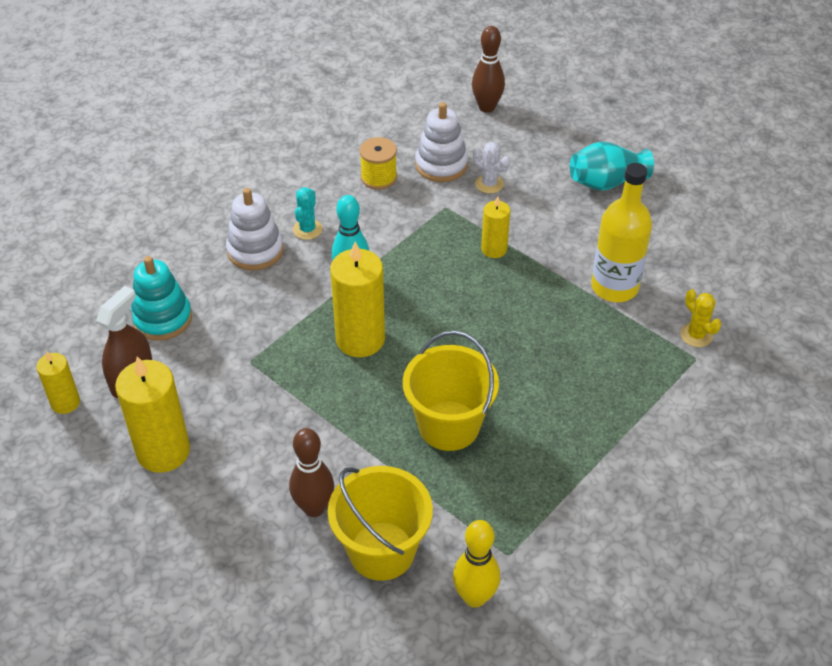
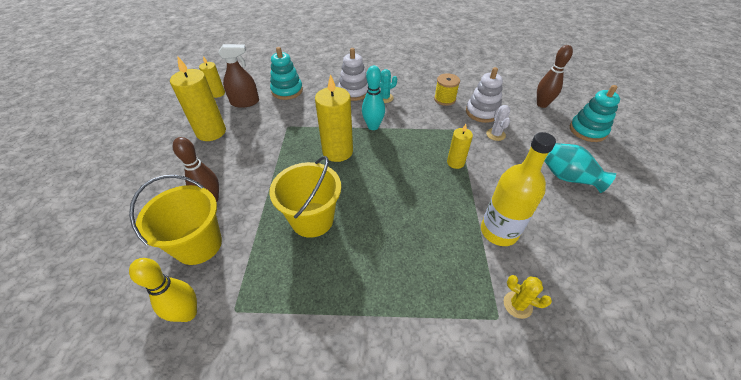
camera: 50 degrees right, 0 degrees up
(564, 111) = (587, 130): none -> turquoise stacking toy
(696, 335) = (517, 305): yellow cactus -> yellow cactus turned 75 degrees counterclockwise

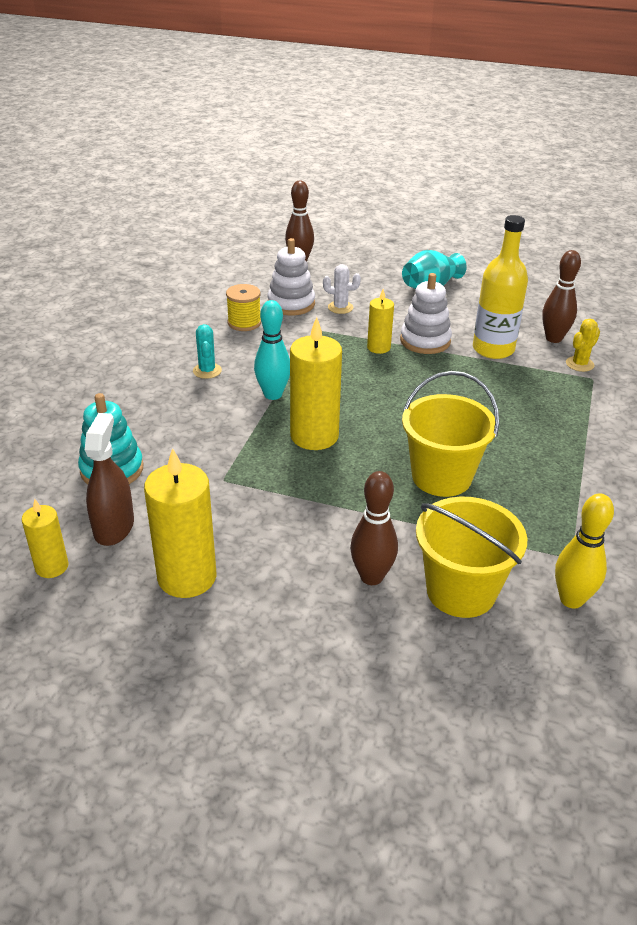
camera: 75 degrees left, 10 degrees down
(354, 92) = (169, 396): white stacking toy -> white stacking toy (425, 341)
(551, 278) = (553, 338): none -> brown bowling pin
(587, 130) = (362, 252): turquoise stacking toy -> none

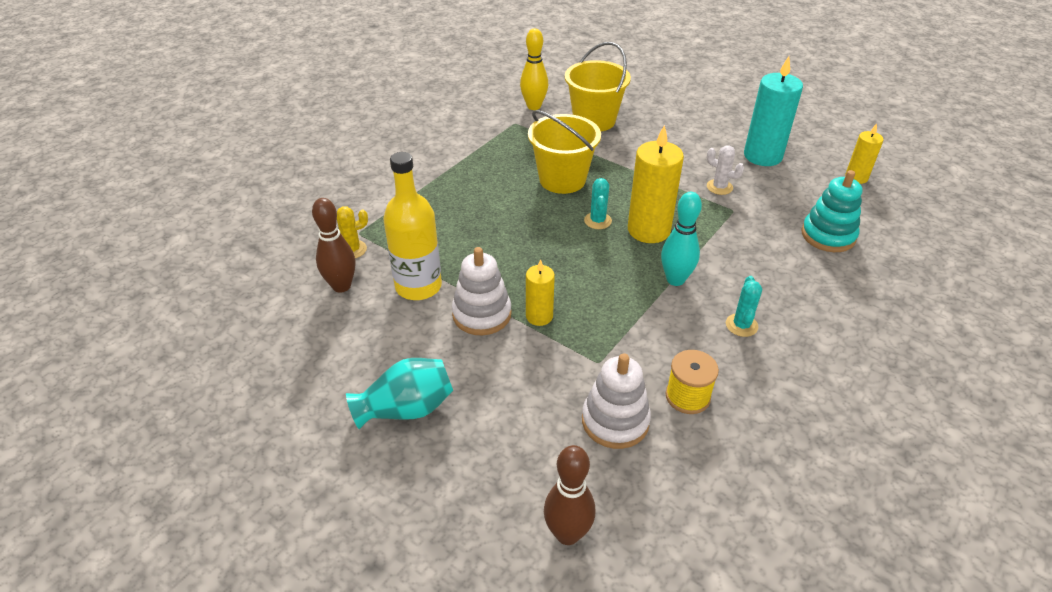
camera: 160 degrees left, 5 degrees up
(114, 527) = (817, 193): brown spray bottle -> none
(187, 577) = (762, 156): yellow candle -> turquoise candle
(340, 307) = (551, 396): white cactus -> white cactus (719, 187)
(371, 577) = (644, 135): brown bowling pin -> none
(373, 435) = (597, 221): none -> turquoise cactus

